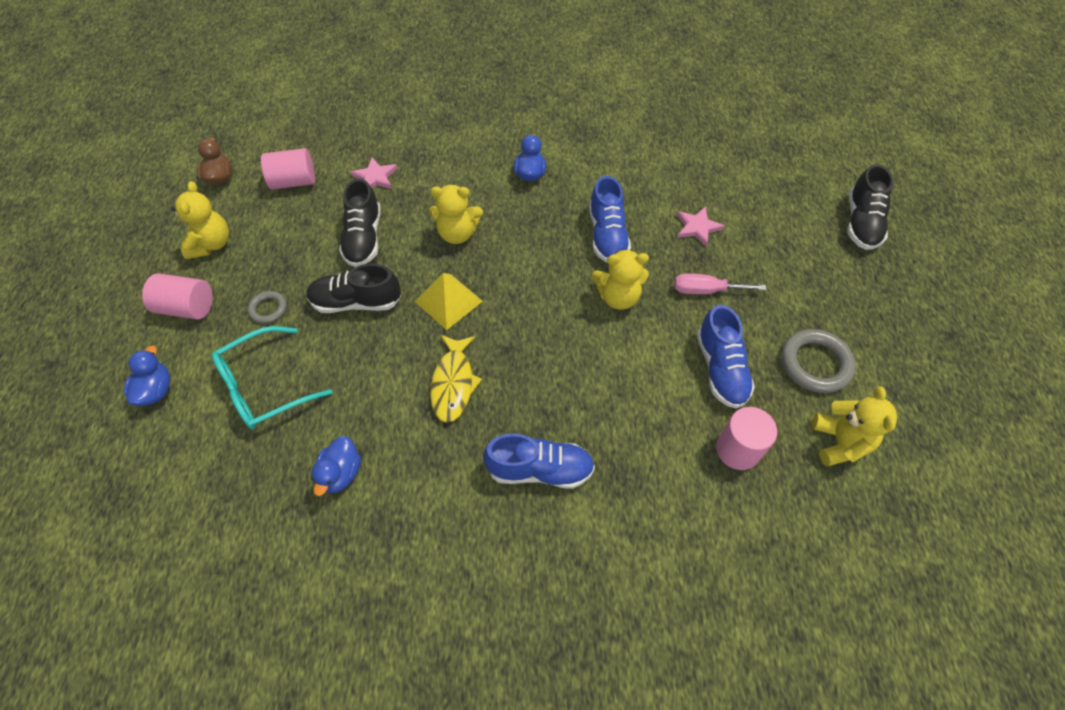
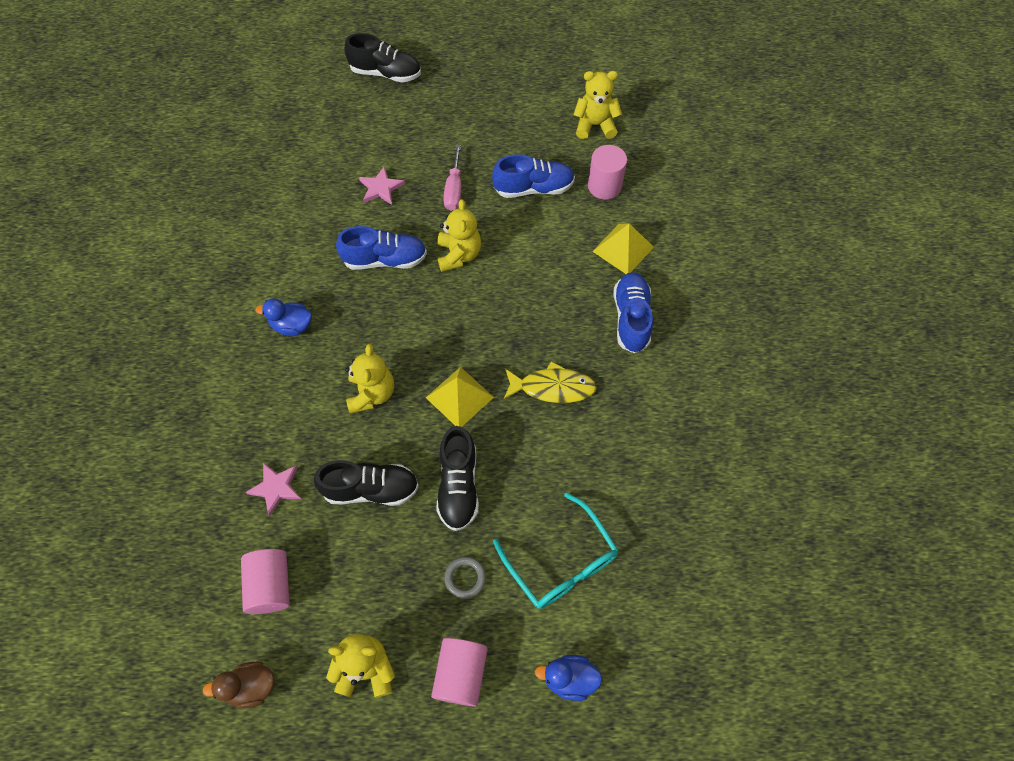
camera: 90 degrees left, 5 degrees up
(341, 473) = (646, 474): blue duck -> none
(641, 466) = (623, 249): none -> yellow pyramid
(815, 364) = (528, 128): grey ring -> none

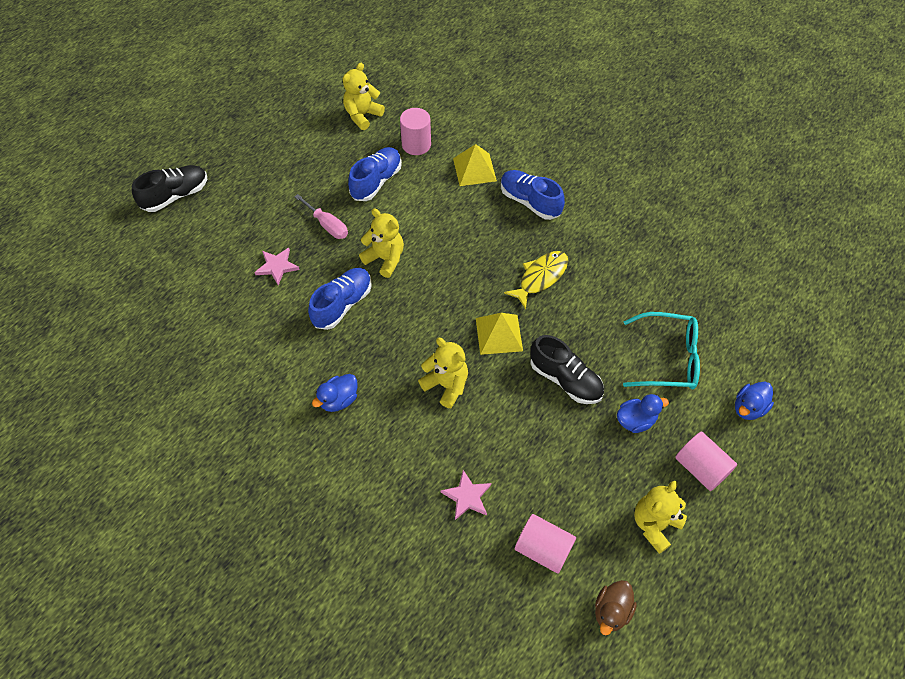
camera: 50 degrees left, 5 degrees down
(371, 489) = (522, 434): black shoe -> none
(465, 578) = (635, 420): grey ring -> blue duck

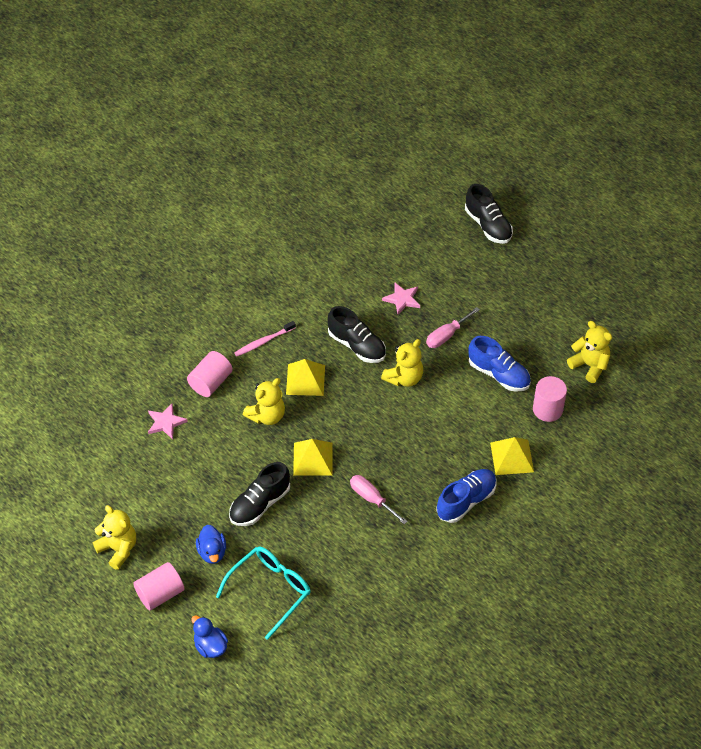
camera: 95 degrees right, 5 degrees down
(339, 400) = (263, 342): blue duck -> pink toothbrush
(342, 304) = (357, 345): blue shoe -> black shoe
(393, 350) = (305, 379): none -> yellow pyramid
(540, 277) = (372, 499): yellow fish -> pink screwdriver
(543, 549) = (114, 469): pink cylinder -> pink cylinder (210, 382)
(611, 611) = (58, 507): brown duck -> none
(668, 358) = (270, 590): turquoise glasses -> turquoise glasses turned 150 degrees counterclockwise

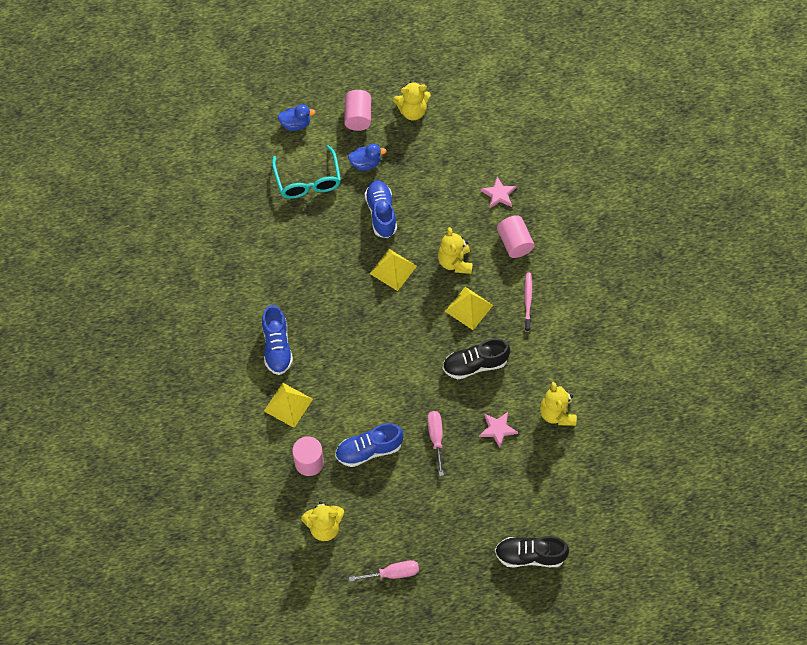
camera: 125 degrees right, 10 degrees up
(212, 552) = (365, 163): blue duck -> blue duck turned 150 degrees clockwise
(260, 504) = (381, 213): black shoe -> blue shoe
(372, 499) = (329, 286): pink screwdriver -> pink screwdriver (393, 573)
(404, 378) = (418, 378): yellow teddy bear -> yellow teddy bear (556, 414)

